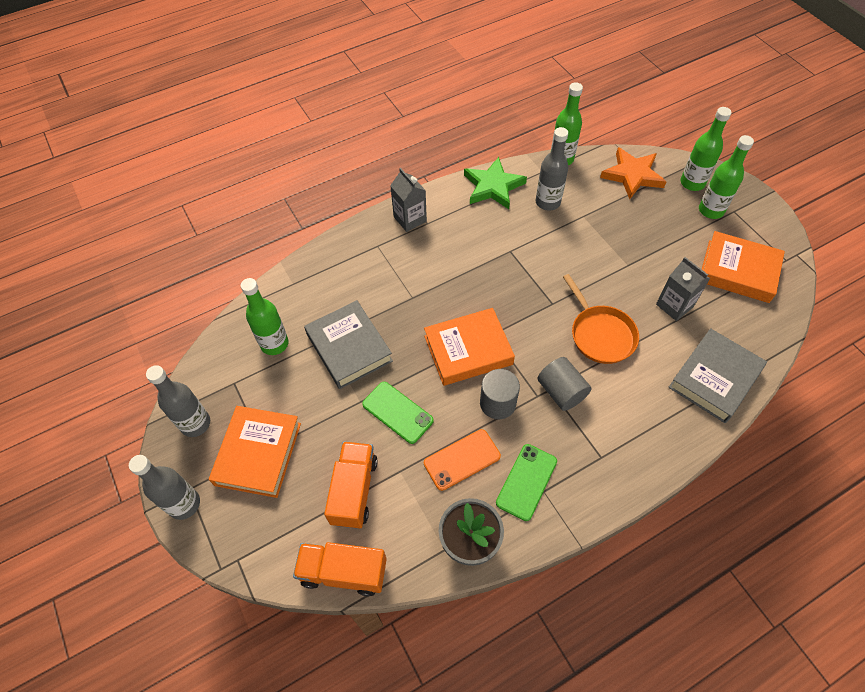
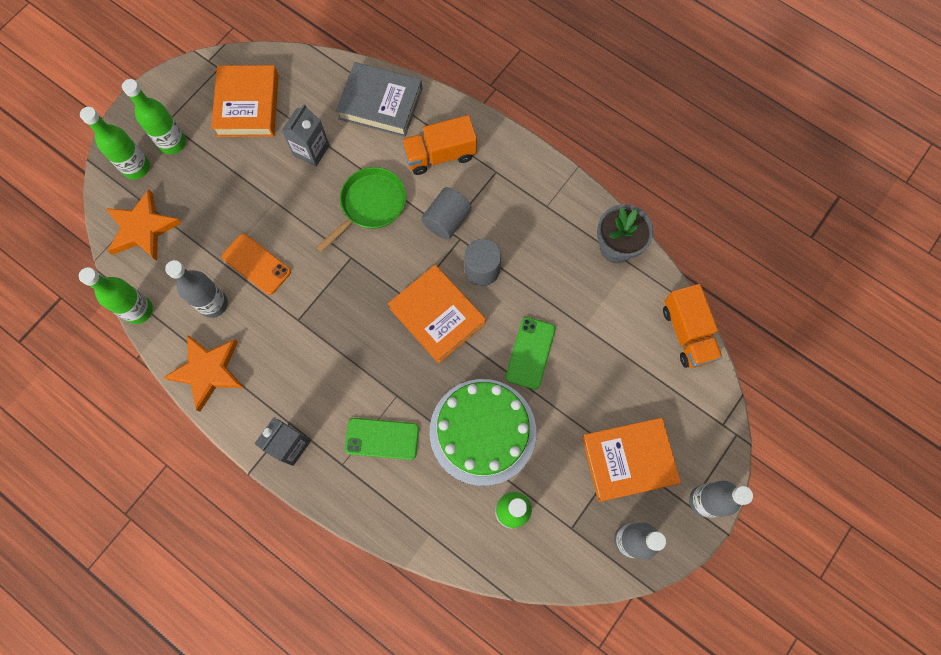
camera: 115 degrees left, 15 degrees up
(349, 348) = (482, 431): grey book -> green cake
(354, 490) = (619, 357): orange truck -> orange truck (440, 155)
(462, 460) = (549, 279): orange phone -> orange phone (256, 264)
(493, 186) = (208, 371): green star -> orange star
(526, 482) = (544, 221): green phone -> green phone (382, 439)
(600, 334) = (370, 205): orange pan -> green pan

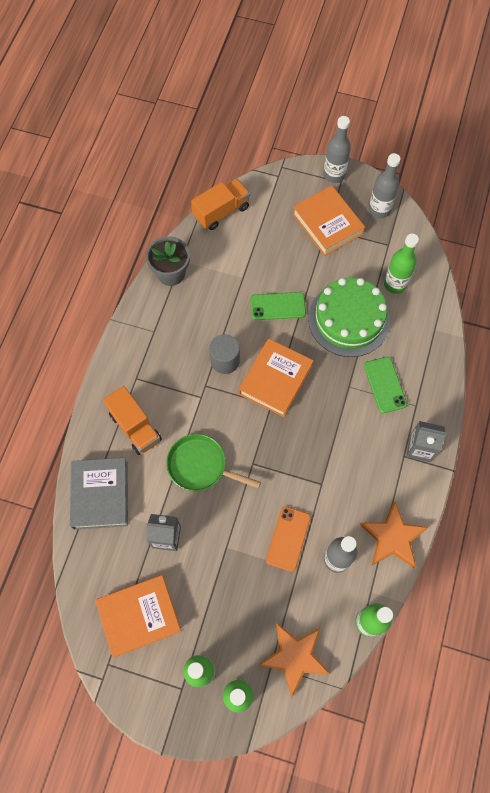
camera: 110 degrees left, 5 degrees down
(447, 220) = (193, 401): grey cylinder -> none

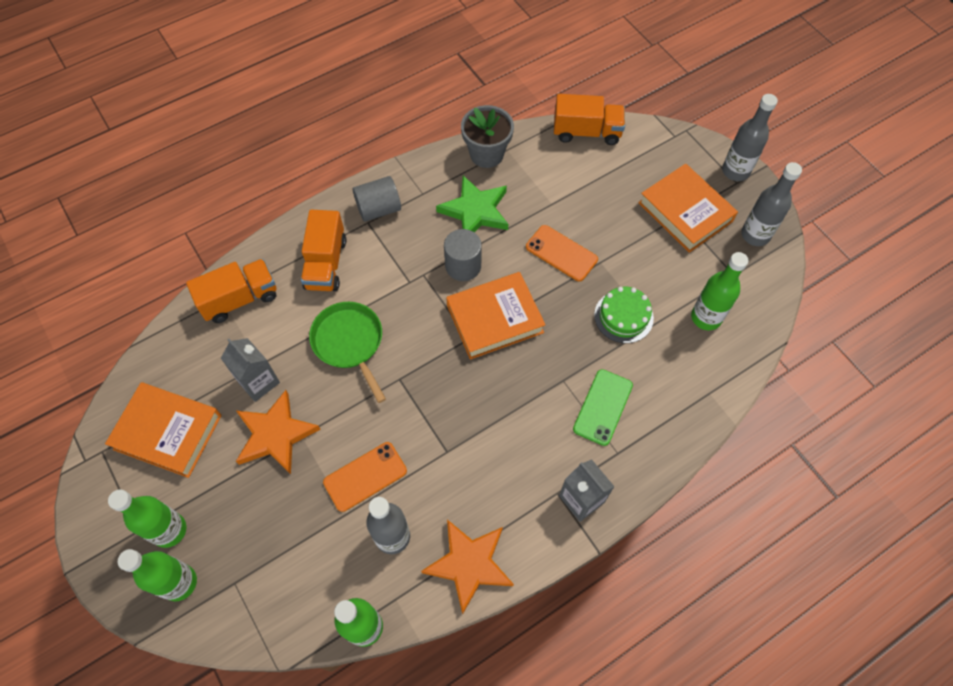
camera: 40 degrees right, 5 degrees down
(100, 495) = (240, 299): grey book -> orange truck
(134, 363) = (378, 209): none -> grey cylinder
(199, 318) = (475, 211): none -> green star
(277, 306) = (561, 253): green phone -> orange phone
(294, 657) = (263, 595): orange star -> orange star (275, 434)
(327, 224) = (685, 212): orange book -> orange book turned 45 degrees counterclockwise
(349, 319) = (623, 316): green cake -> green cake, size x0.55

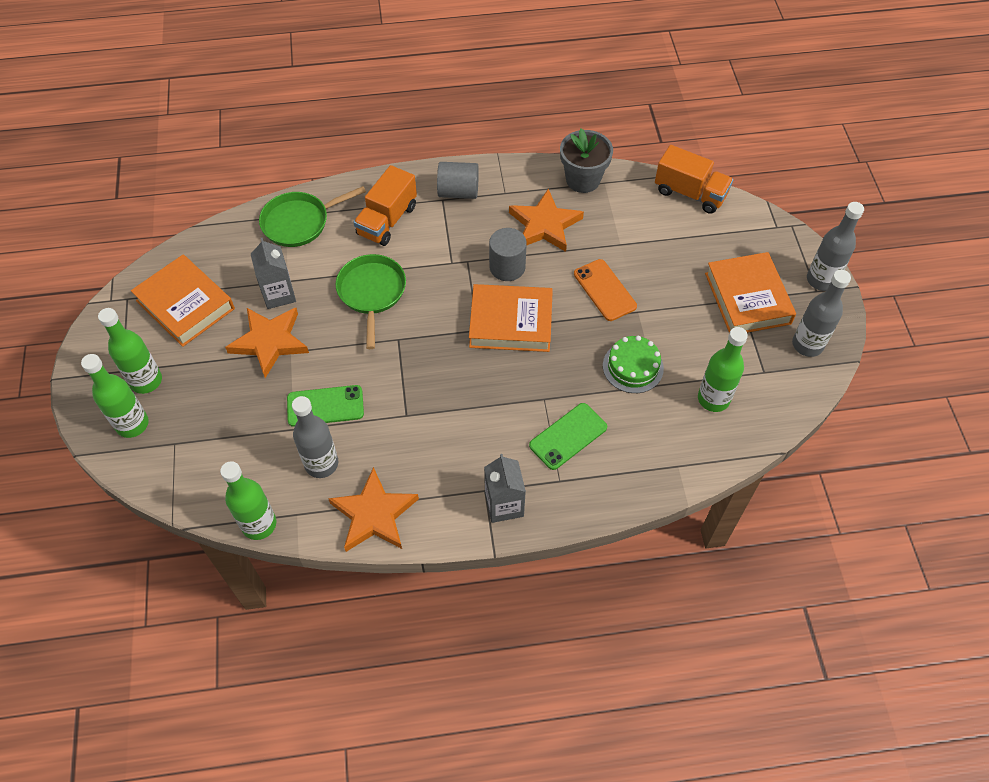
camera: 25 degrees right, 5 degrees down
(240, 299) = (299, 222): orange truck -> green pan
(365, 476) = (325, 406): orange phone -> green phone
(475, 211) = (545, 225): green star -> orange star

